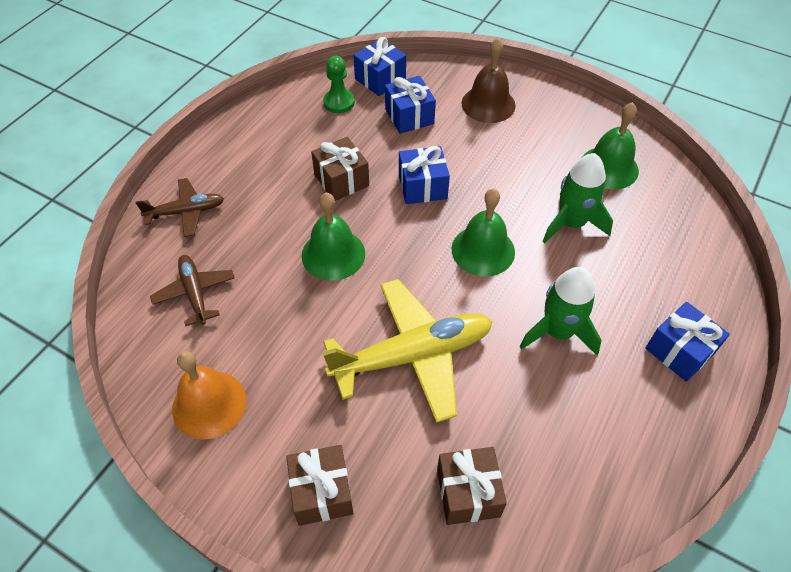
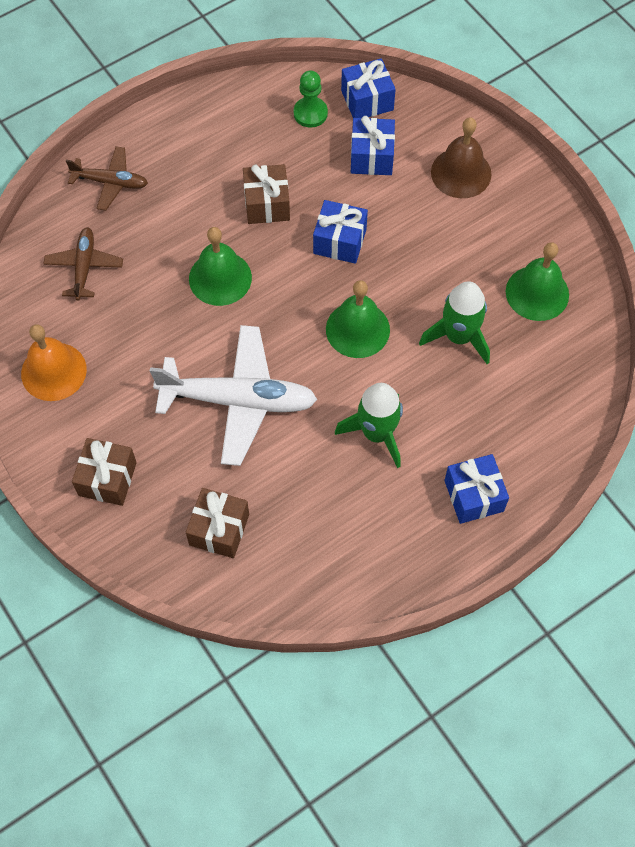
camera: 25 degrees right, 10 degrees up
(413, 355) = (239, 400): yellow plane -> white plane

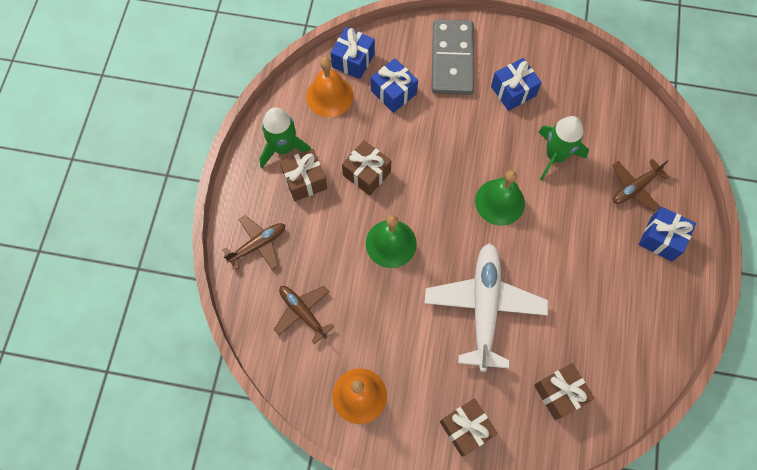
camera: 45 degrees left, 5 degrees up
(207, 165) = (305, 181): none -> brown gift
(239, 400) = (484, 306): white plane -> white plane turned 45 degrees counterclockwise
(310, 113) = (329, 96): green pawn -> orange bell
(339, 241) = (432, 159): blue gift -> blue gift (513, 91)
(376, 433) = (576, 252): green rocket -> green rocket (284, 148)
(461, 173) = (452, 59): brown bell -> grey domino
(502, 430) = (634, 188): none -> brown plane
(537, 293) = (566, 94): green bell -> none

